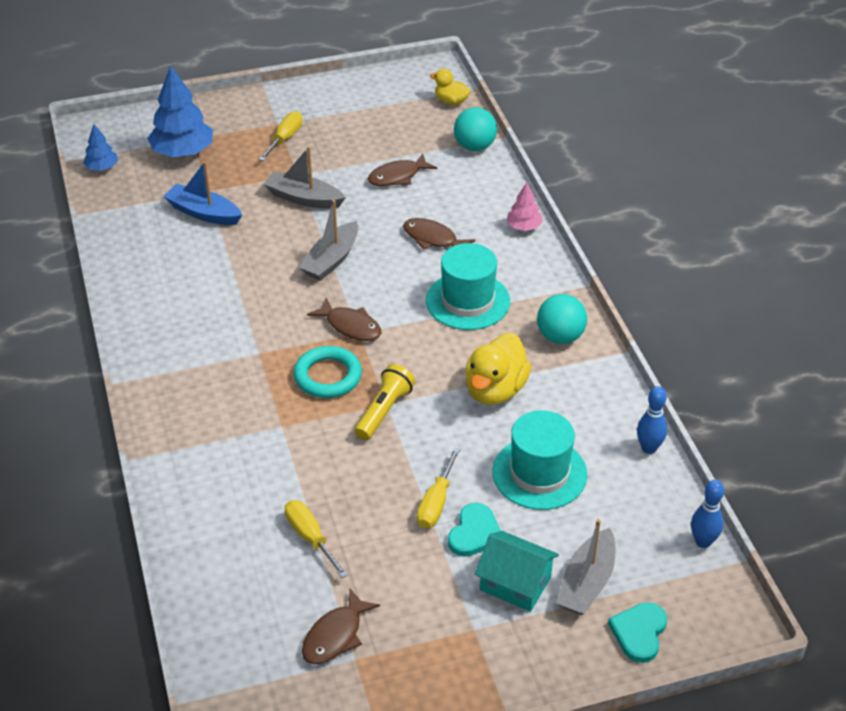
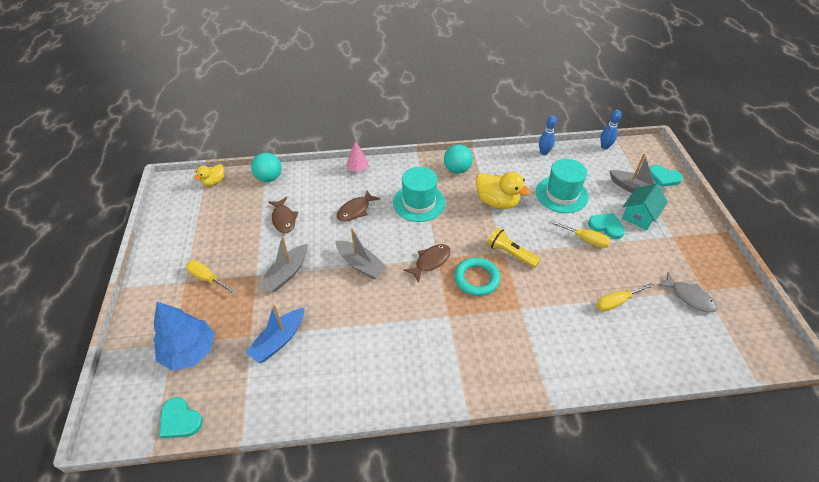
camera: 80 degrees left, 5 degrees up
(102, 168) = (180, 420): blue tree -> turquoise heart
(335, 636) = (689, 297): brown fish -> grey fish

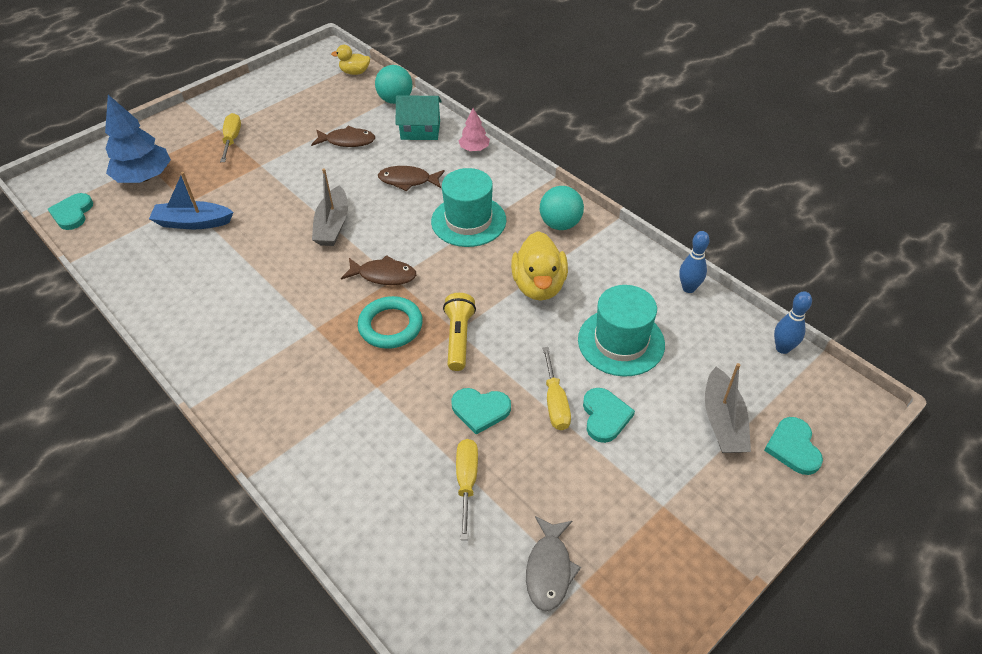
camera: 55 degrees right, 0 degrees up
(284, 219) = (347, 141): brown fish -> brown fish turned 120 degrees counterclockwise
(286, 274) = (277, 182): grey boat -> none
(570, 271) = (480, 410): none -> turquoise heart
(616, 302) = (467, 482): yellow screwdriver -> yellow screwdriver turned 60 degrees clockwise
(639, 215) = (668, 447): turquoise house -> turquoise house (420, 130)

